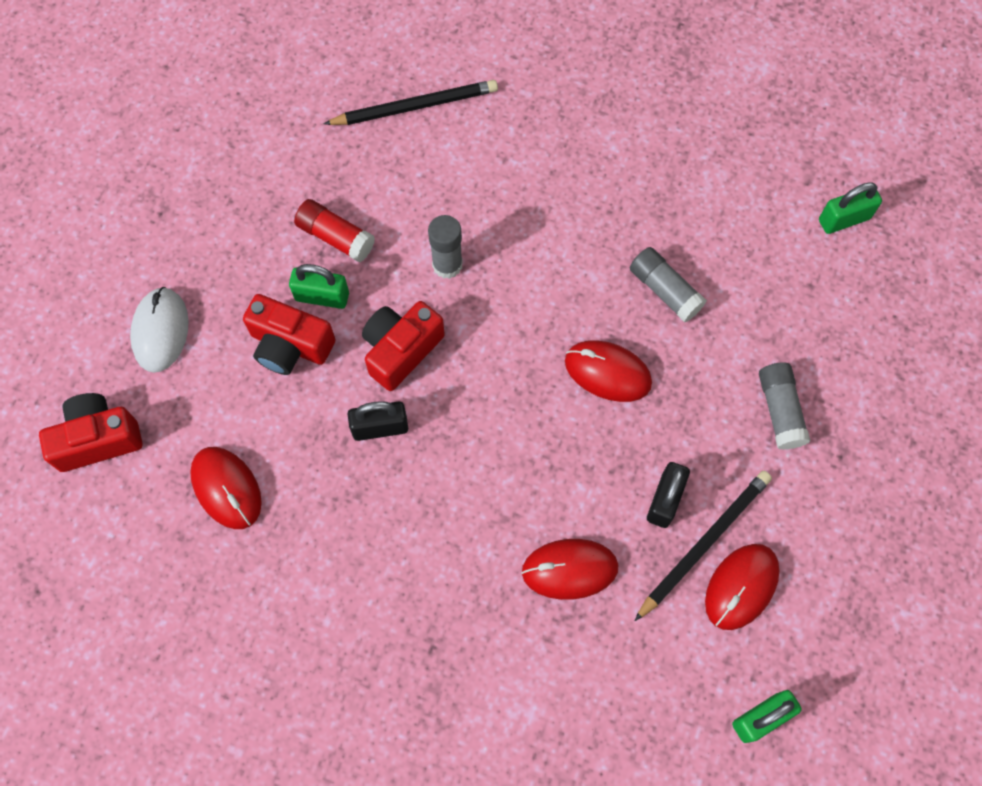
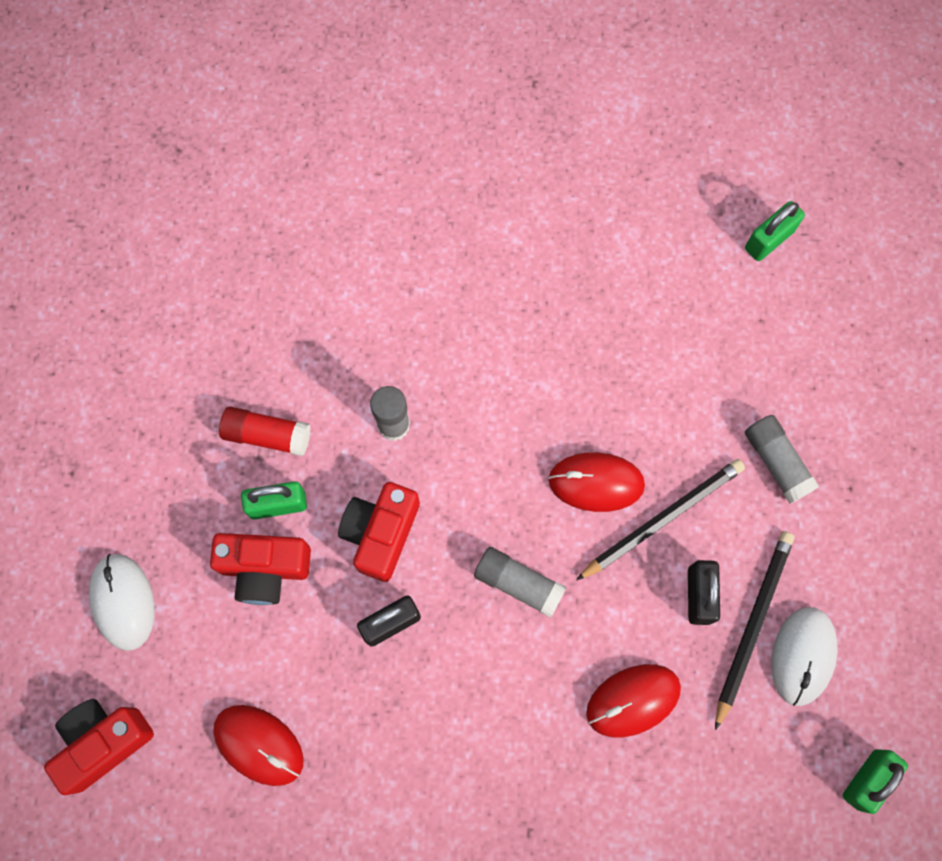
camera: 20 degrees left, 5 degrees up
(415, 106) = (295, 263): black pencil -> black pencil (662, 519)
(665, 290) = (621, 376): grey glue stick -> grey glue stick (518, 583)
(741, 587) = (802, 656): red mouse -> white mouse

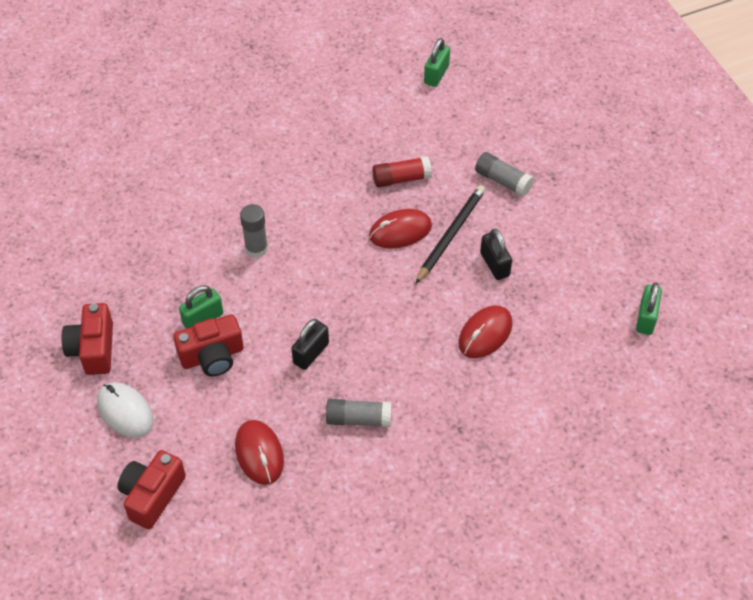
camera: 25 degrees left, 20 degrees down
(259, 745) = (259, 453): red mouse -> red mouse turned 60 degrees clockwise
(267, 435) = (176, 284): red glue stick -> red glue stick (401, 179)
(381, 533) = (279, 308): red camera -> red camera (93, 349)
(518, 583) = (381, 301): grey glue stick -> grey glue stick (358, 419)
(752, 625) = (534, 267): black pencil -> none
(802, 656) = (573, 271): white mouse -> none

